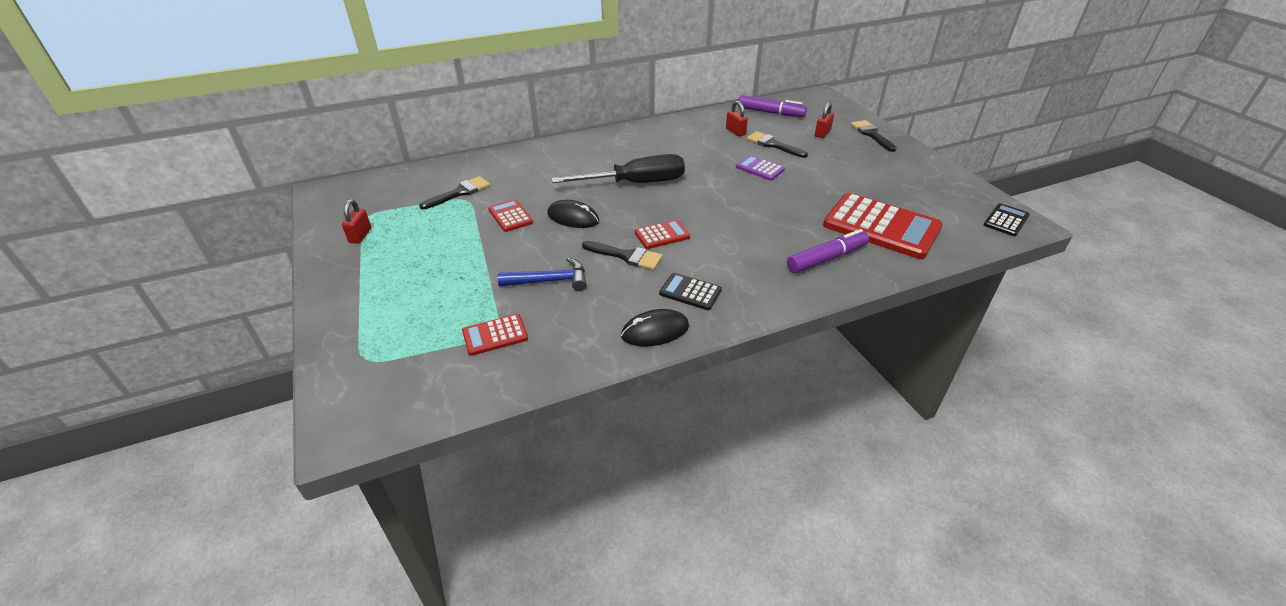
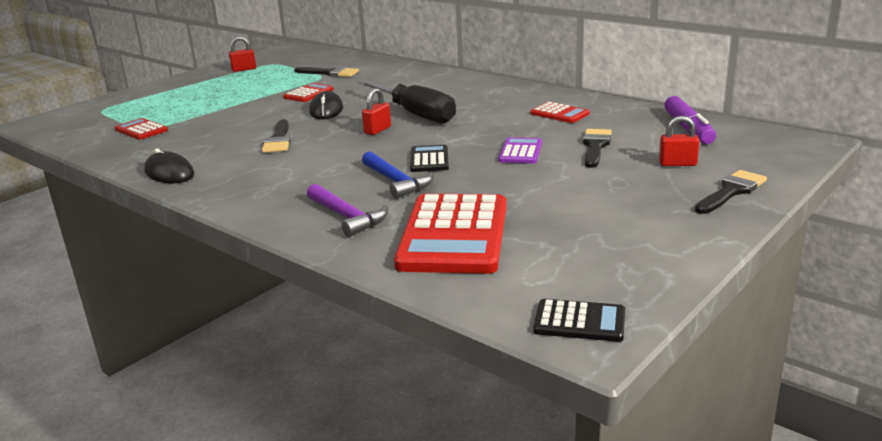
camera: 65 degrees right, 15 degrees down
(550, 281) = (221, 126): blue hammer -> blue hammer (396, 182)
(662, 235) = (327, 143): red calculator -> red calculator (559, 114)
(690, 292) = (236, 172): black calculator -> black calculator (429, 160)
(735, 132) = (599, 124): red padlock -> red padlock (377, 130)
(826, 258) = (347, 217): purple marker -> purple hammer

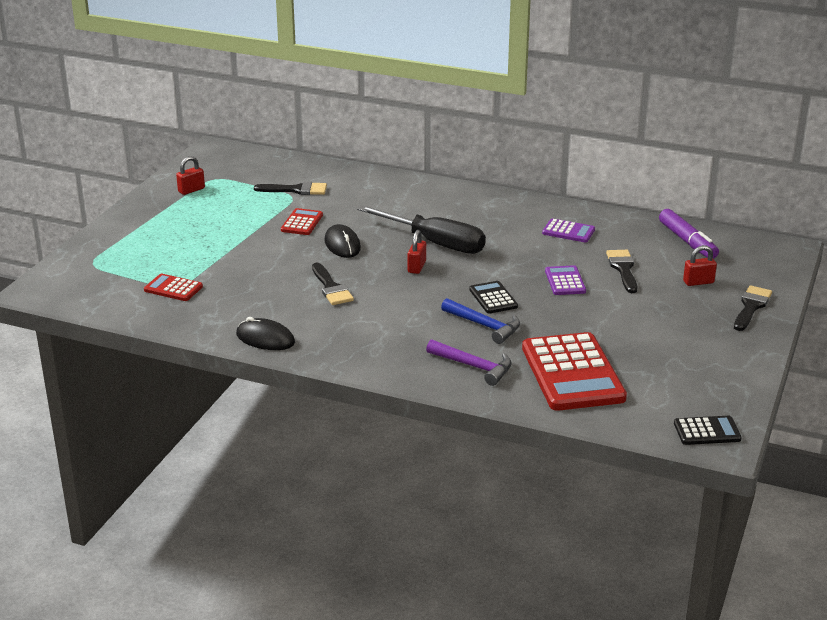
camera: 20 degrees left, 5 degrees up
(559, 114) = (568, 231): red calculator -> purple calculator

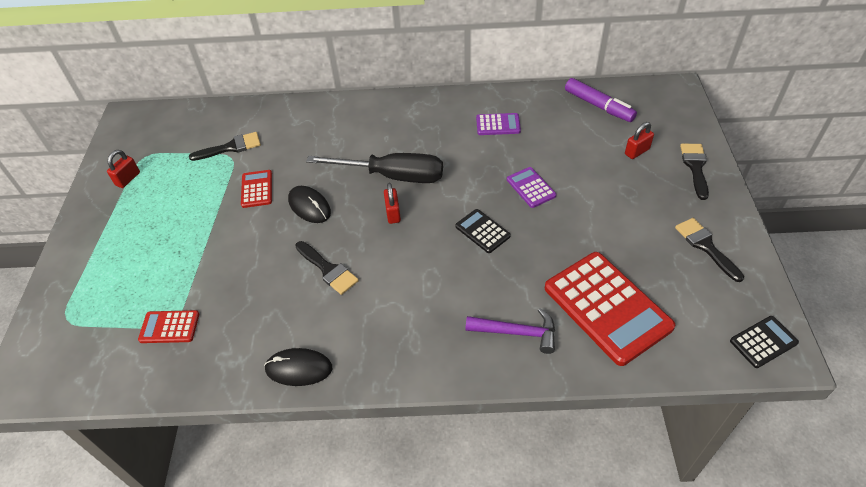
camera: 20 degrees left, 20 degrees up
(484, 326) = (495, 271): blue hammer -> none
(623, 269) = (568, 156): black brush -> black brush (705, 246)

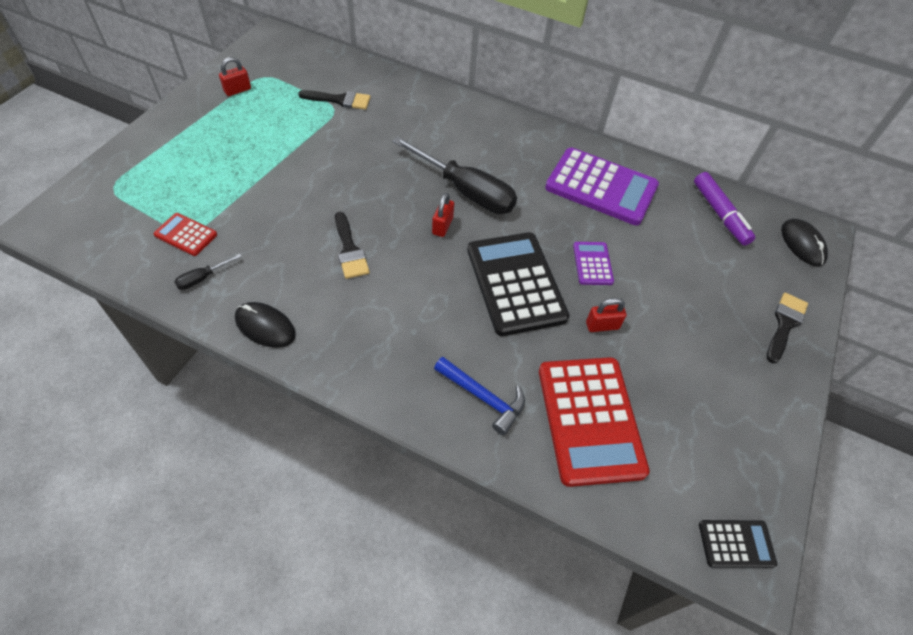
camera: 20 degrees right, 5 degrees up
(212, 356) = (202, 278): none -> black screwdriver
(257, 189) = (337, 148): red calculator -> none
(309, 206) = (372, 184): black mouse -> black mouse (802, 244)
(482, 231) = (515, 283): black calculator -> black calculator, size x2.10
(498, 125) = (601, 187): purple calculator -> purple calculator, size x2.10
(517, 332) = (483, 397): purple hammer -> blue hammer
(637, 151) = (730, 278): red padlock -> red padlock (602, 325)
(705, 246) = (739, 411): black brush -> none

